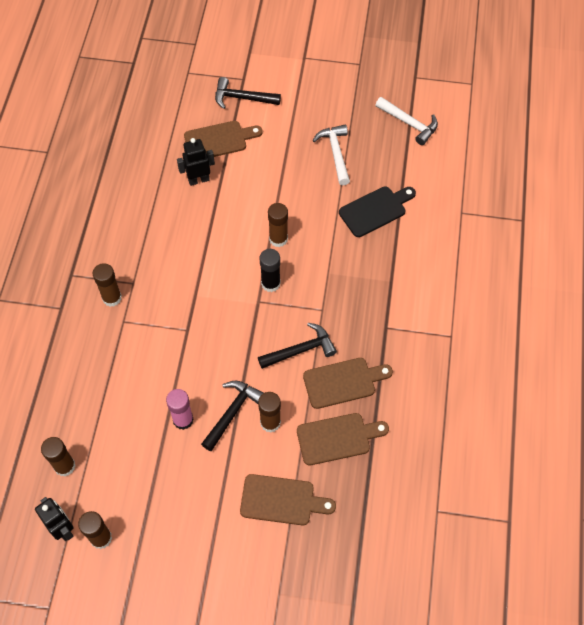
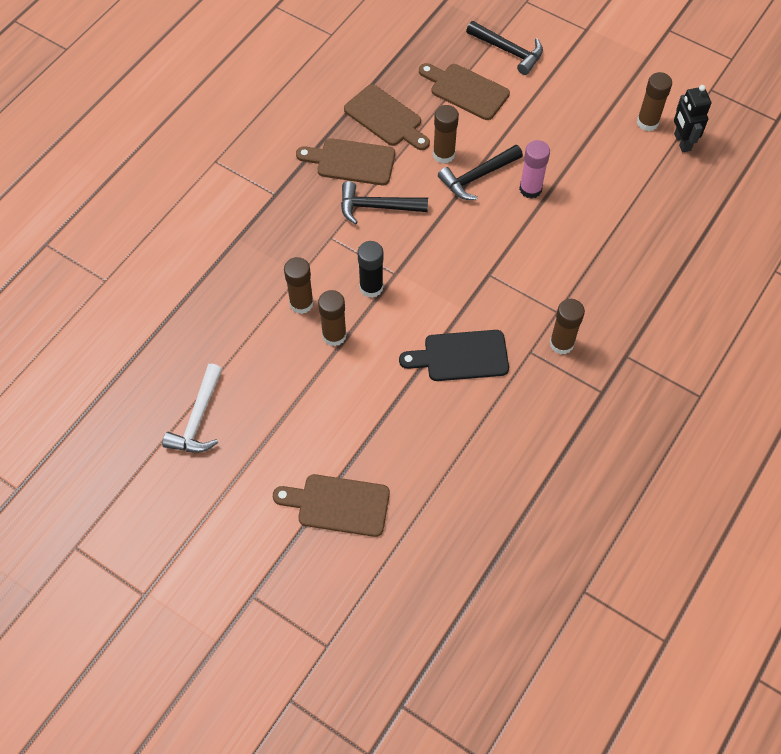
camera: 155 degrees left, 0 degrees up
(65, 466) = (666, 193): brown glue stick -> brown glue stick (301, 303)
(198, 180) = (393, 455): black robot -> none
(242, 98) = (271, 562): black hammer -> black hammer (508, 51)
(337, 438) = (386, 118): brown cutting board -> brown cutting board turned 150 degrees counterclockwise
(375, 210) = (200, 323): black cutting board -> black cutting board (461, 356)
(409, 123) = (77, 421): white hammer -> none

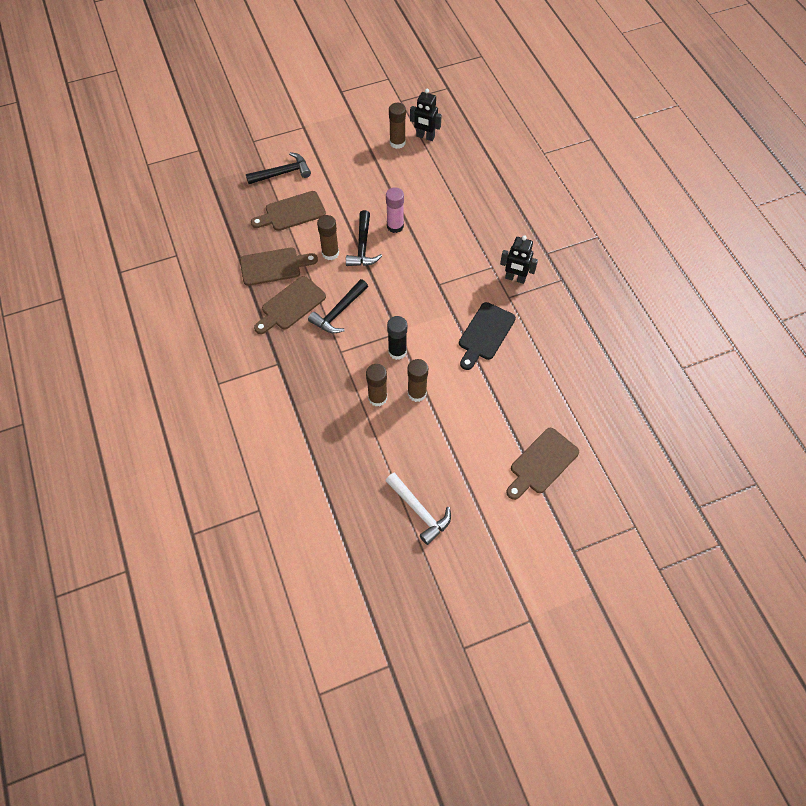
camera: 55 degrees left, 0 degrees up
(561, 343) = (515, 278): brown glue stick -> black robot

